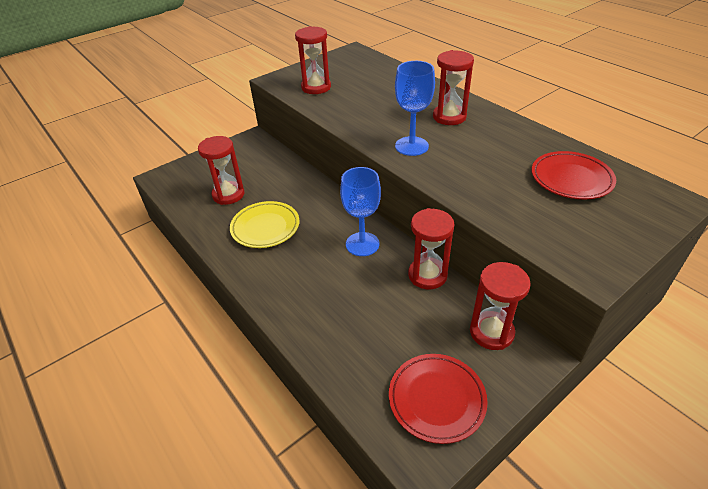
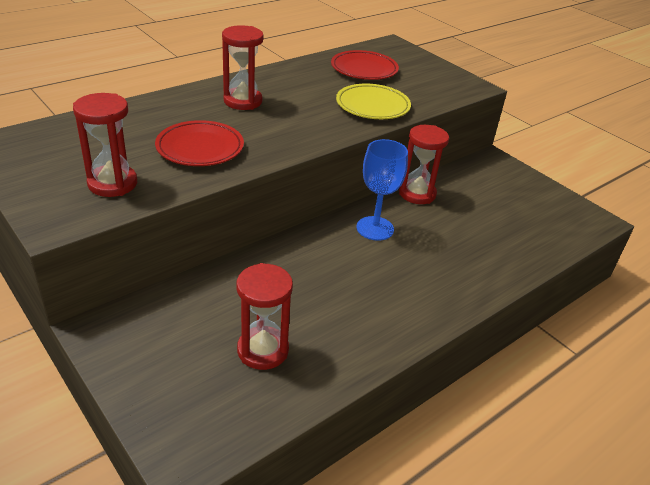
camera: 95 degrees left, 5 degrees down
(265, 227) = (343, 306): yellow plate -> yellow plate (372, 106)
(411, 146) = (299, 129): blue goblet -> none
(436, 399) = (546, 207): red plate -> red plate (200, 148)
(491, 332) = (476, 173): red hourglass -> none

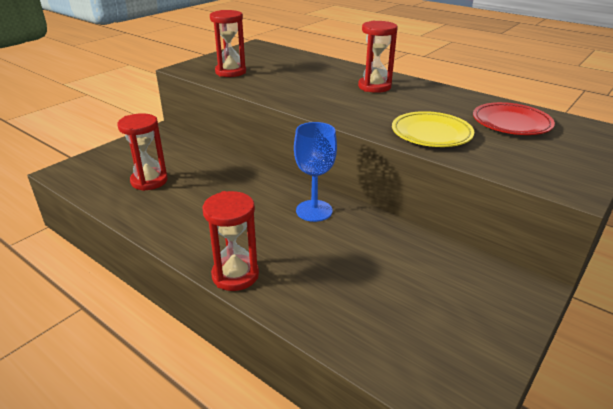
camera: 80 degrees right, 5 degrees down
(200, 148) = (290, 85): red plate -> none
(417, 194) = (392, 230): red hourglass -> red hourglass (235, 275)

